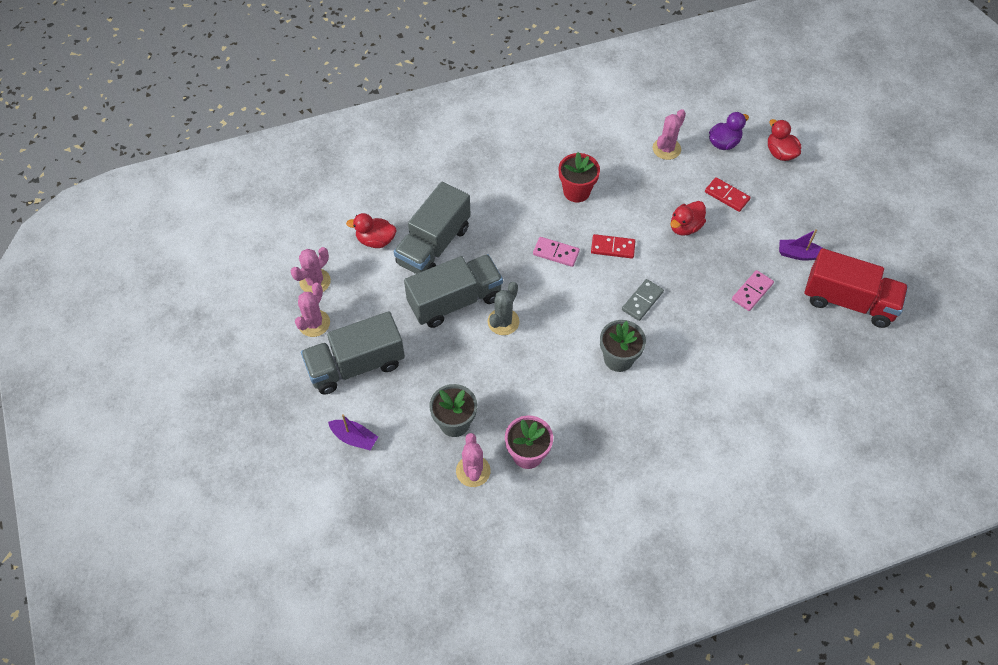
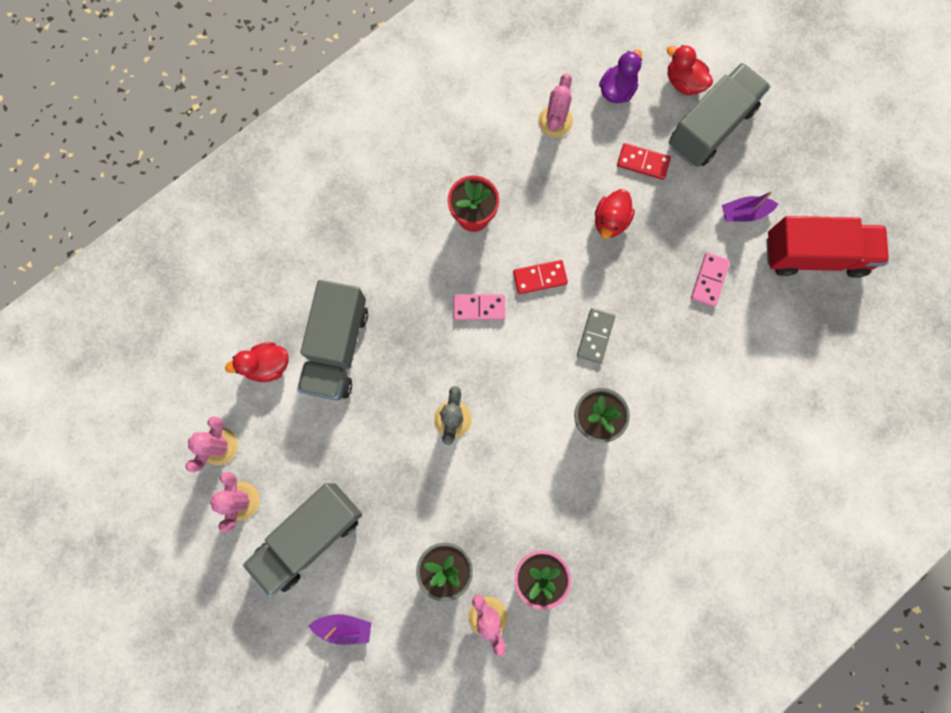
camera: 20 degrees left, 20 degrees up
(455, 301) = (389, 412): grey truck -> grey truck (710, 127)

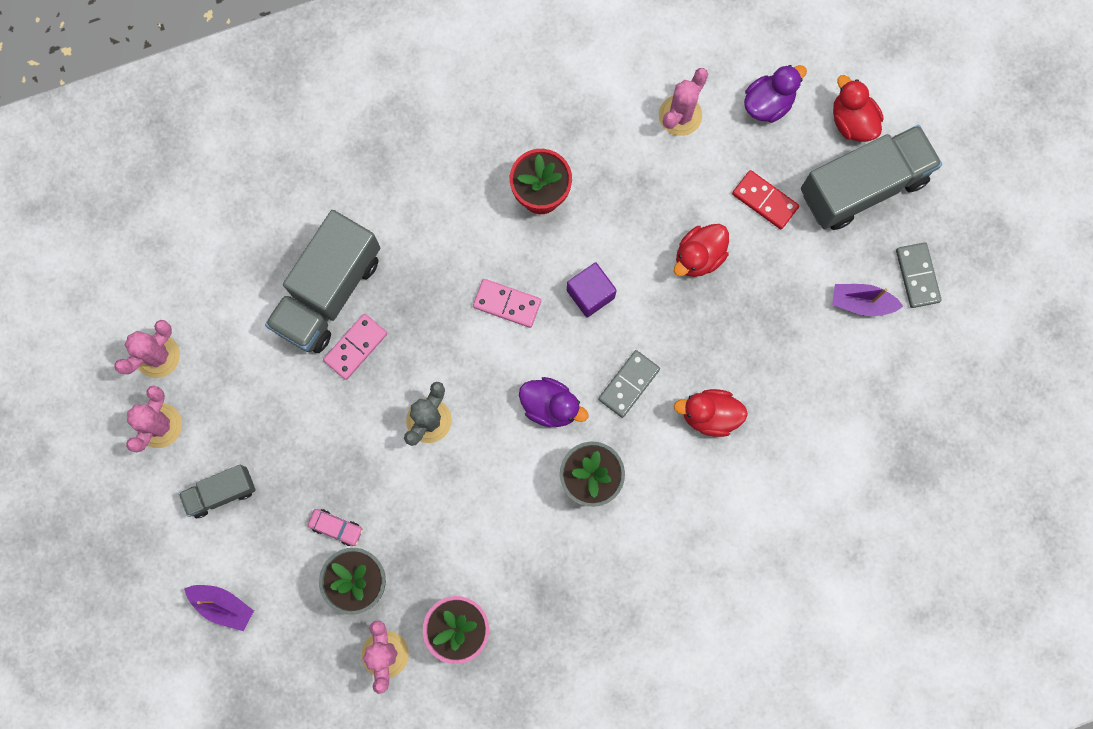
camera: 20 degrees right, 0 degrees up
(267, 365) = (243, 284): red duck -> red duck (709, 415)
(310, 536) = (221, 492): grey truck -> grey truck, size x0.52
(411, 530) = (336, 527): none -> pink car
(540, 278) = (590, 294): red domino -> purple cube
(542, 374) = (550, 406): none -> purple duck
(709, 280) = (788, 367): pink domino -> pink domino (355, 347)
(776, 179) = (917, 276): none -> grey domino
(814, 255) = (925, 382): red truck -> none

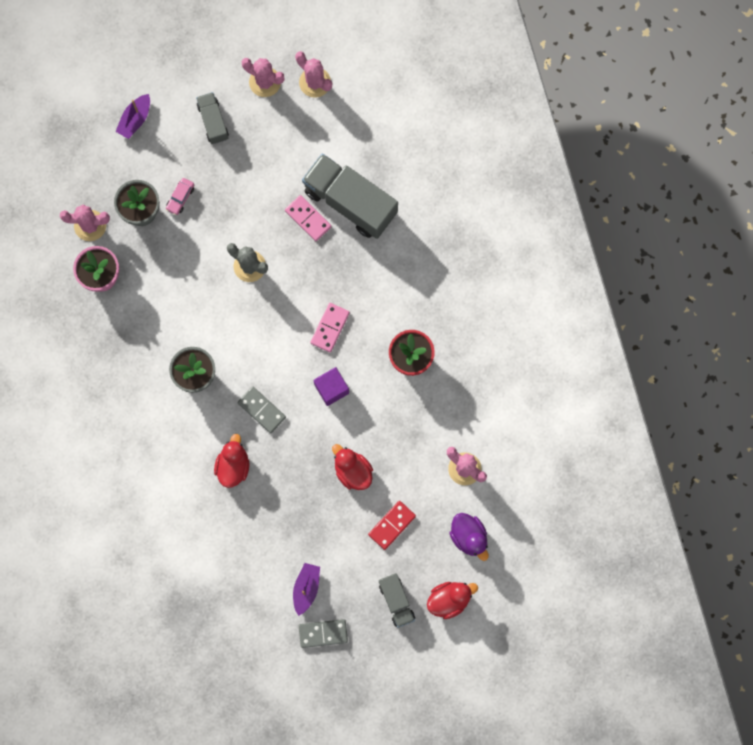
camera: 95 degrees right, 0 degrees up
(550, 406) = (251, 352): purple duck -> none
(862, 187) = (396, 601): grey truck -> grey truck, size x0.52

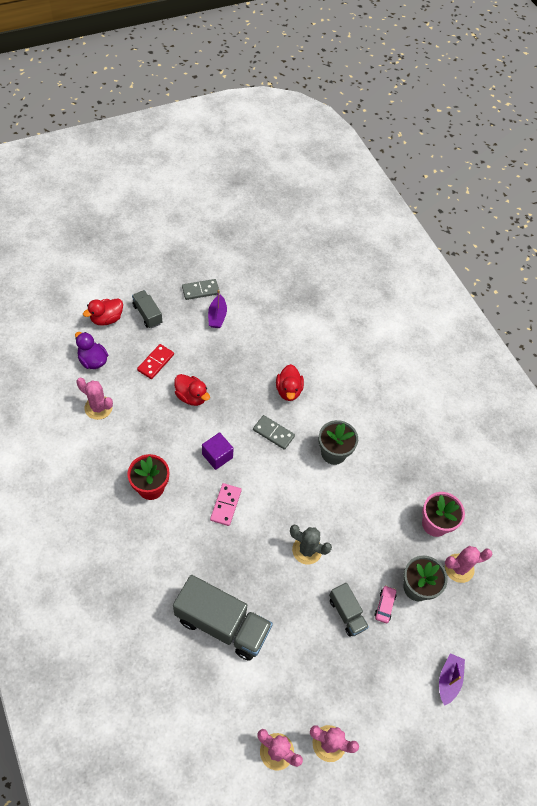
camera: 165 degrees right, 20 degrees down
(213, 122) = (372, 689): grey truck -> grey truck (346, 613)
(308, 218) = (260, 602): pink domino -> none

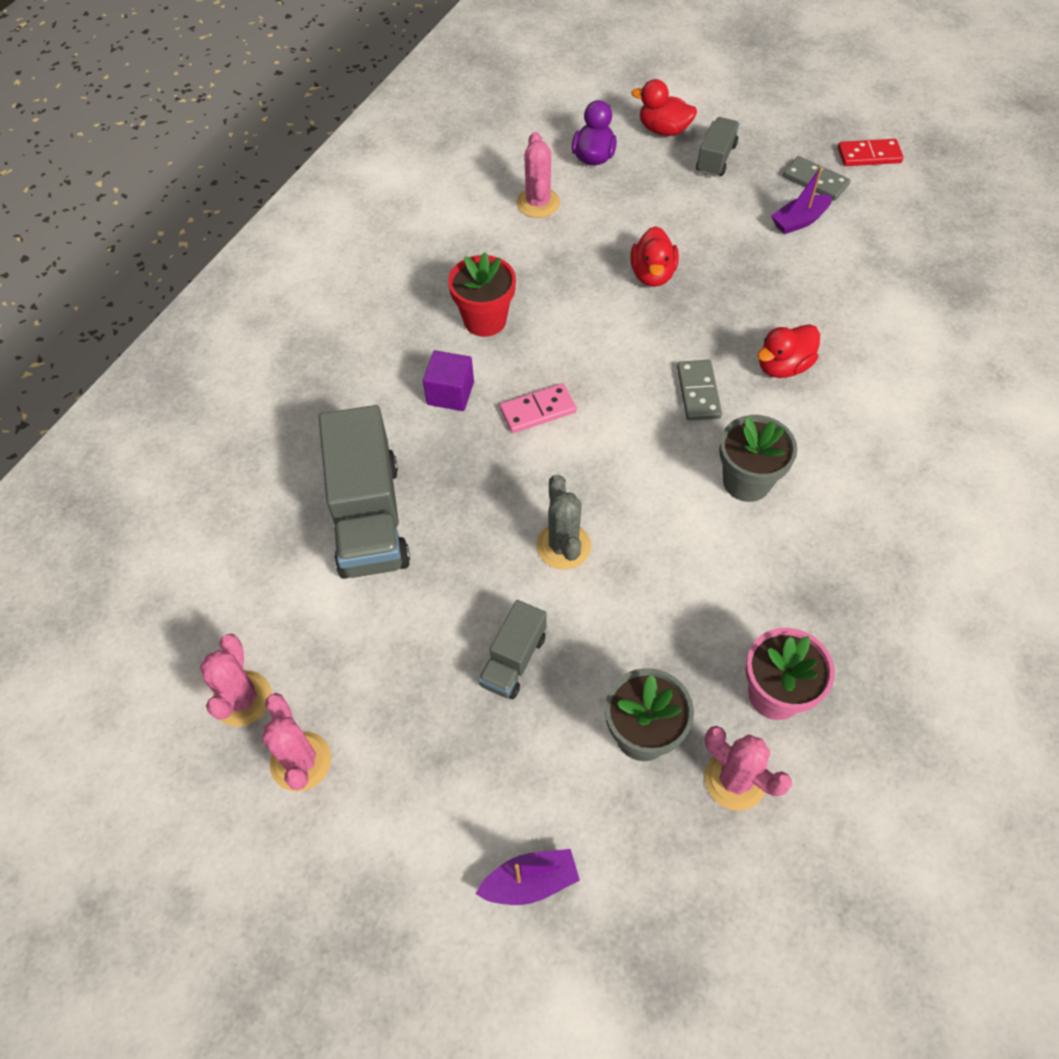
camera: 60 degrees right, 0 degrees up
(155, 362) = (659, 210): red domino -> red domino (869, 155)
(217, 456) = (598, 355): purple cube -> purple cube (450, 393)
(384, 605) = (571, 705): pink car -> none

